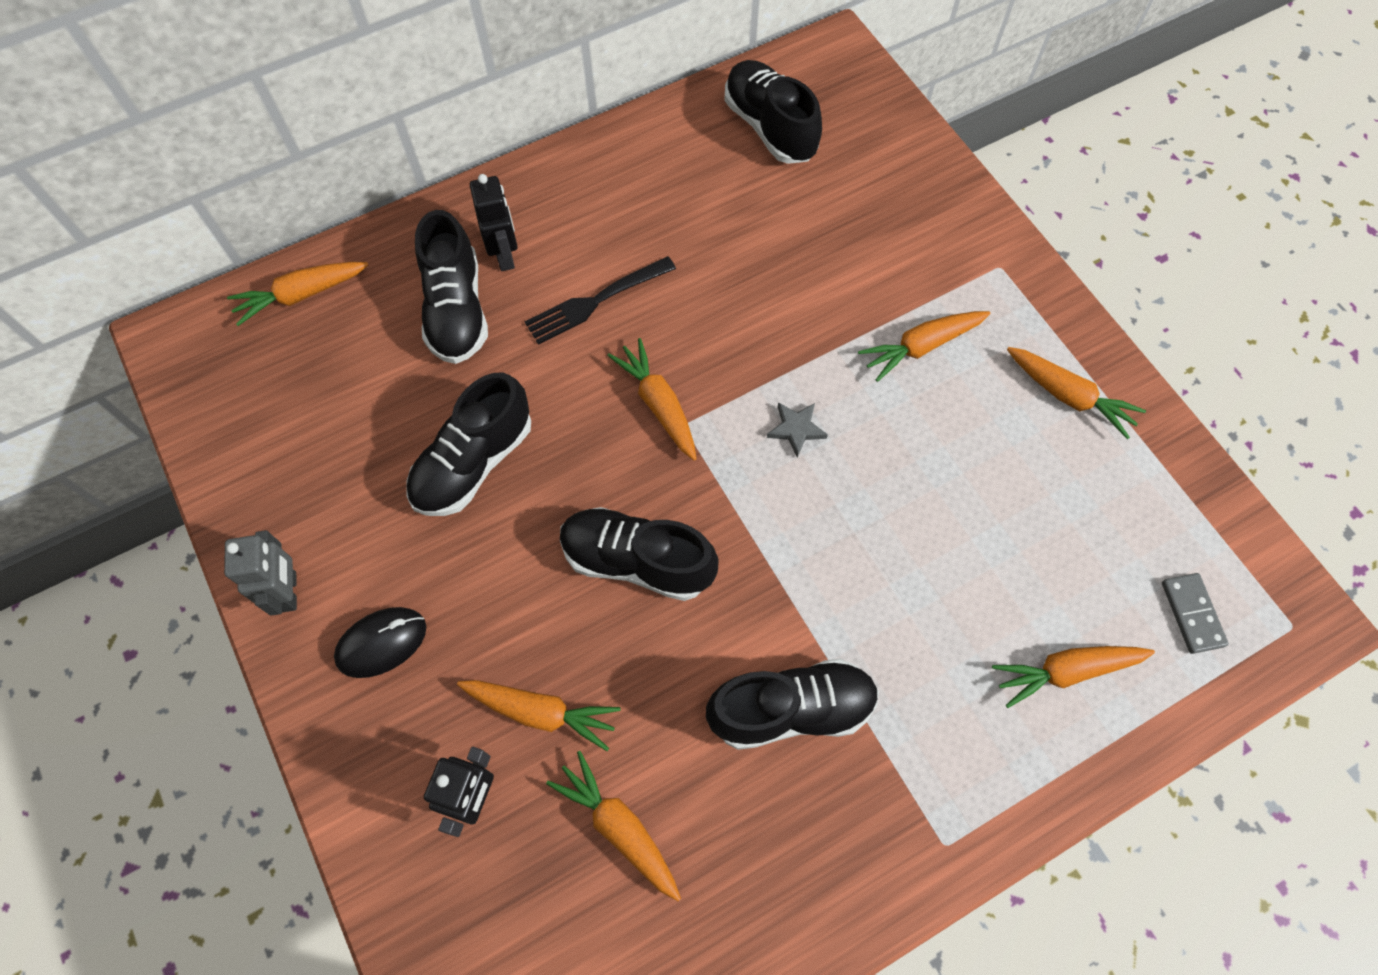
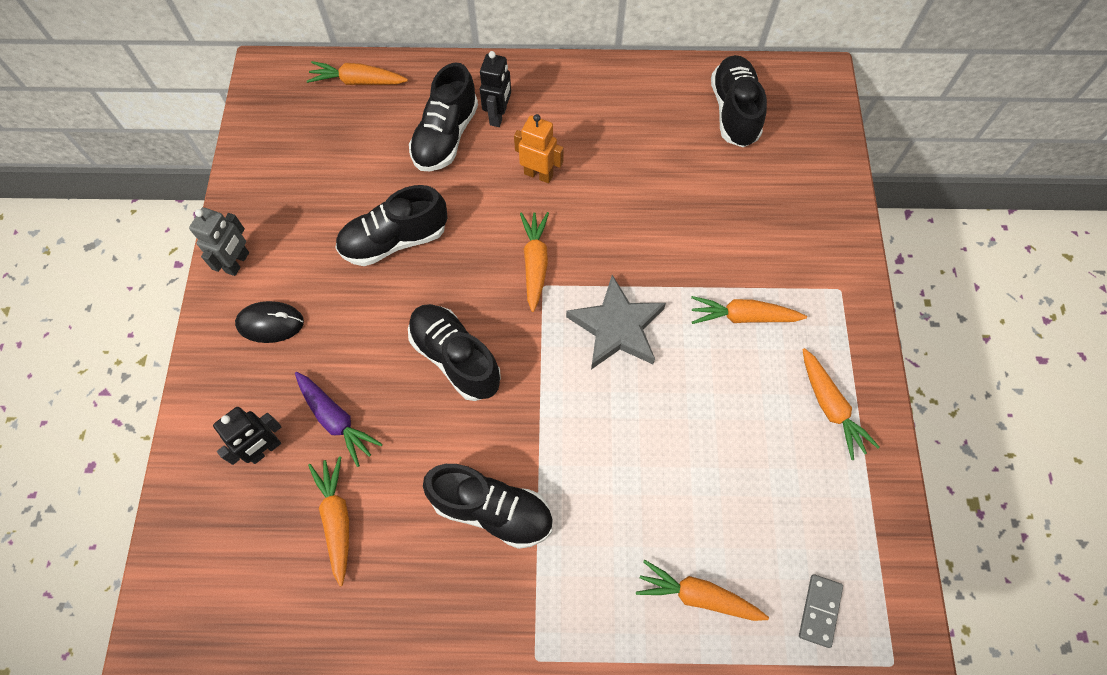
camera: 30 degrees right, 0 degrees up
(541, 712) = (336, 420): orange carrot -> purple carrot
(596, 301) = (538, 174): black fork -> orange robot
(796, 429) = (616, 327): grey star -> grey star, size x2.13

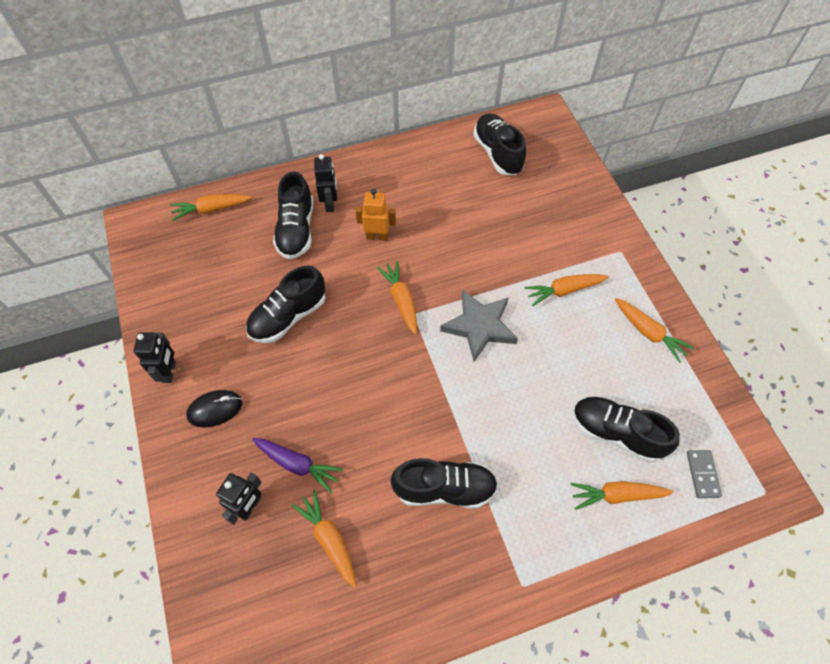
camera: 20 degrees left, 5 degrees down
(238, 262) = (169, 372): grey robot -> black robot
(455, 358) = (370, 387): black shoe -> black shoe (616, 433)

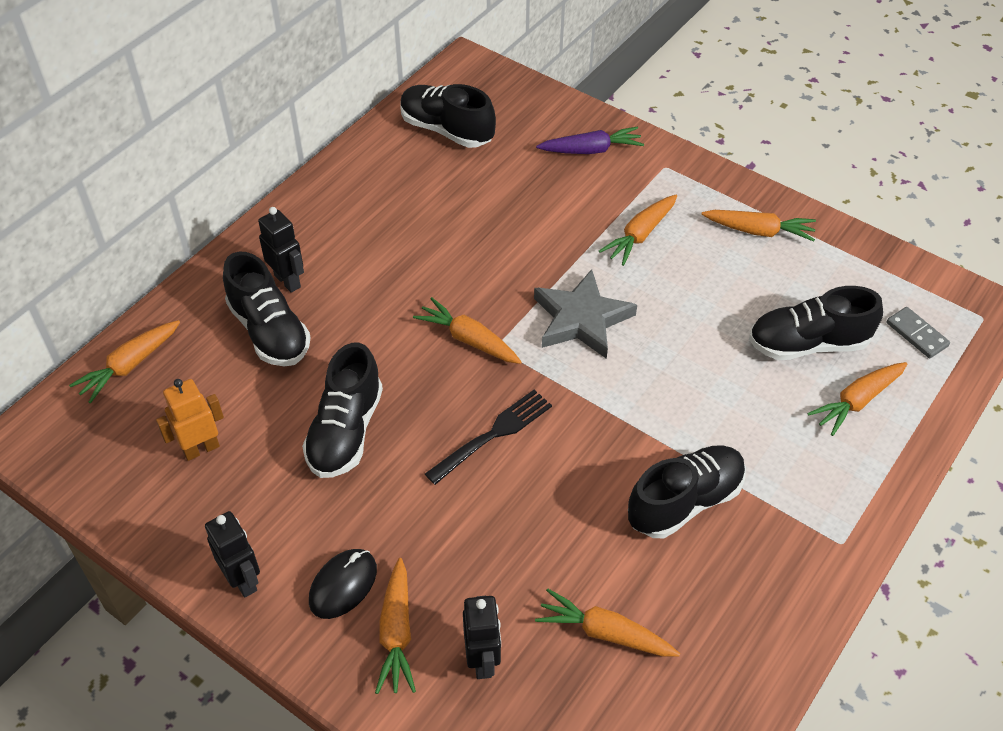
camera: 35 degrees left, 10 degrees down
(219, 457) = (396, 633): none -> orange carrot
(297, 464) = (499, 580): purple carrot -> purple carrot (591, 150)
(366, 370) = (492, 435): none -> black fork
(377, 236) = (380, 287): orange robot -> orange robot (201, 449)

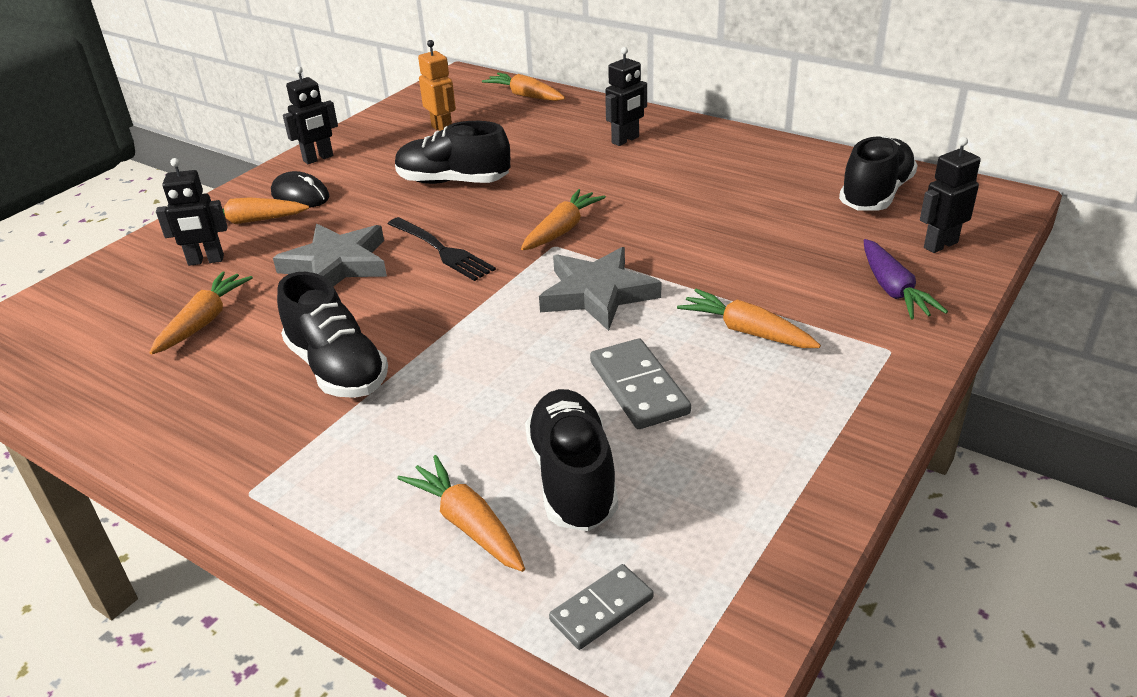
camera: 90 degrees right, 15 degrees down
(269, 331) = (565, 139): black shoe -> none
(508, 525) = (337, 265): none -> grey star
(532, 113) = (940, 245): none -> black robot
(708, 302) = (638, 387): none -> grey domino
(758, 231) = (789, 437): orange carrot -> none

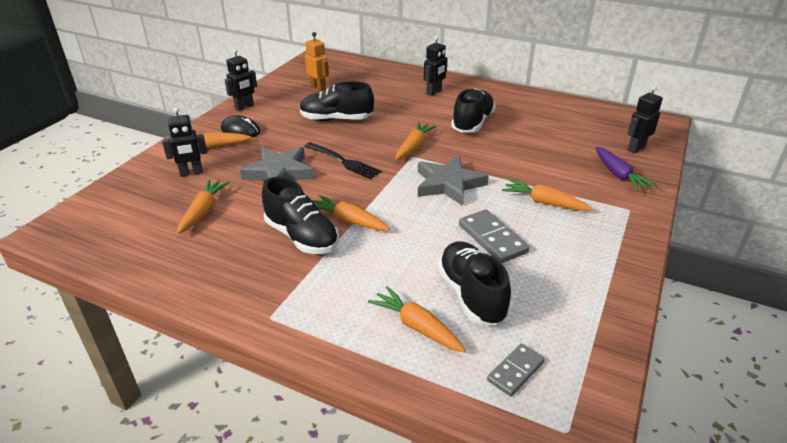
camera: 10 degrees left, 0 degrees up
(525, 96) = (364, 66): orange carrot -> orange carrot (349, 220)
(875, 195) = (590, 121): black shoe -> black shoe (472, 123)

